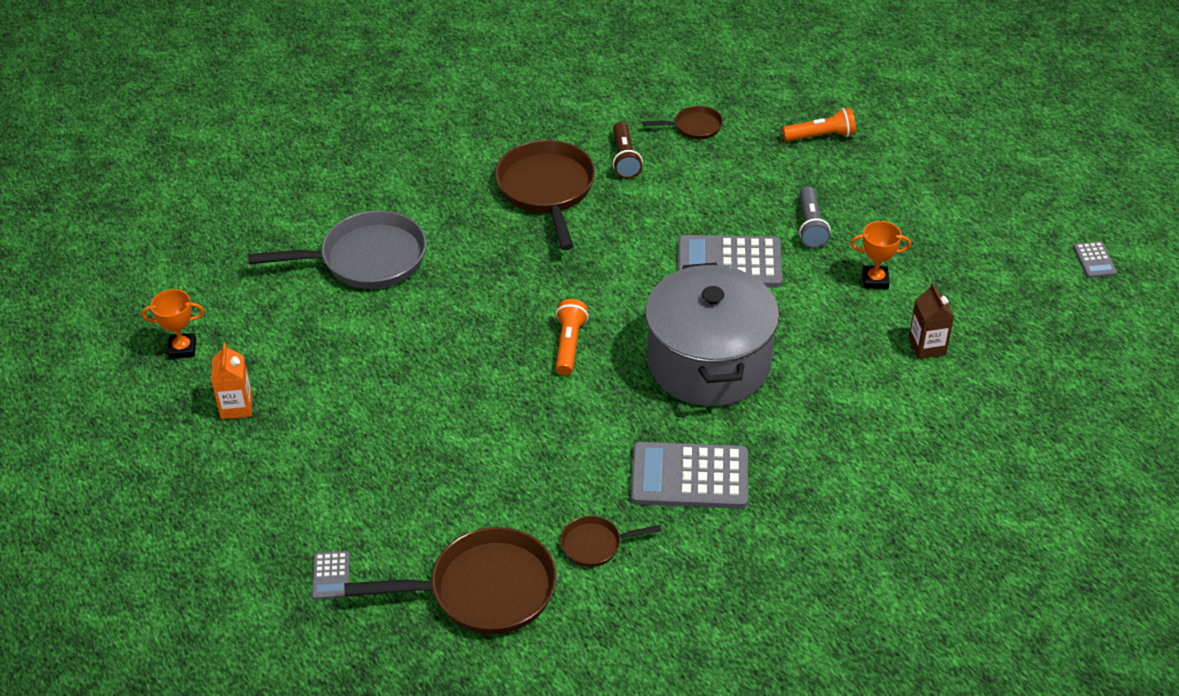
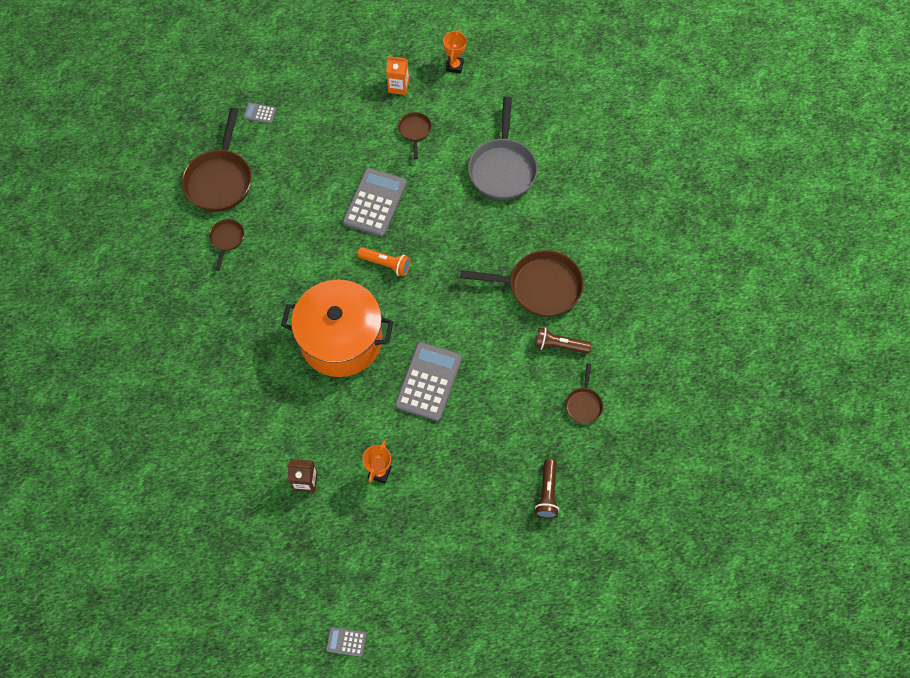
camera: 105 degrees right, 20 degrees up
(322, 367) = (415, 131): none -> brown pan
(689, 476) = (255, 301): grey calculator -> grey calculator (375, 203)
(709, 363) = (341, 340): grey pot -> orange pot
(810, 226) = (448, 449): grey flashlight -> none
(821, 136) = (547, 493): orange flashlight -> brown flashlight

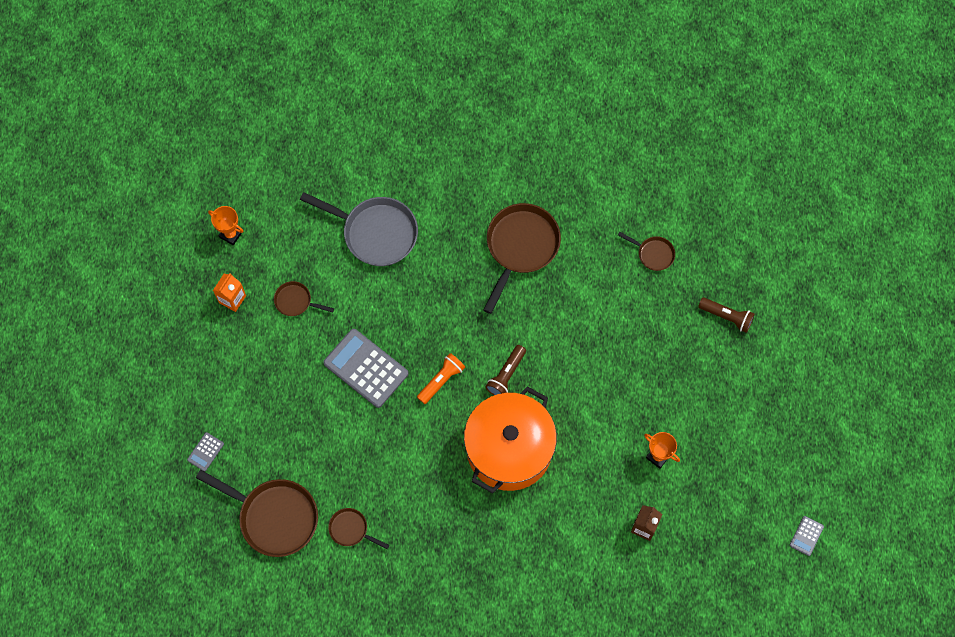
camera: 70 degrees left, 5 degrees up
(428, 381) = (582, 382): grey calculator -> none
(559, 345) = (588, 252): brown flashlight -> brown flashlight (506, 375)

